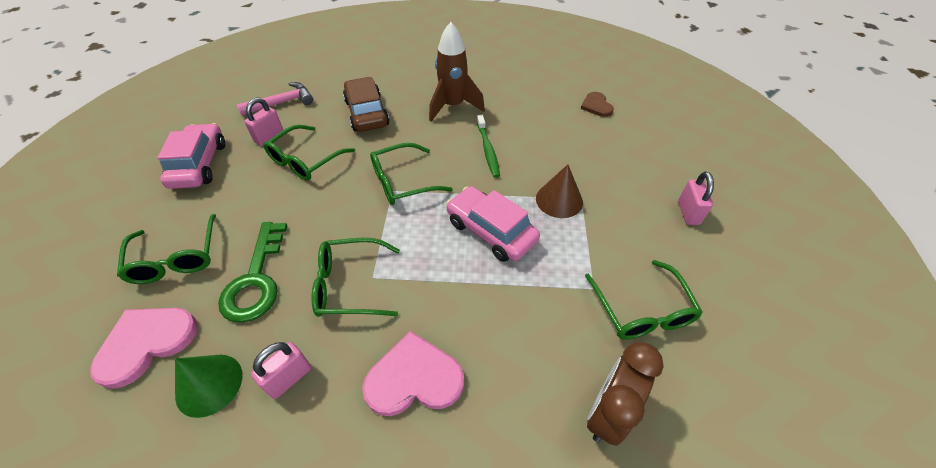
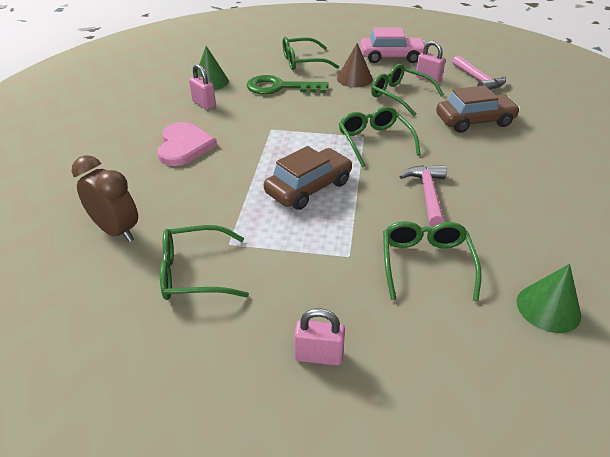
camera: 95 degrees right, 10 degrees down
(146, 343) = (243, 62): pink heart -> none
(348, 285) = (266, 120): green glasses -> green glasses (425, 263)
(453, 106) = (503, 174): brown rocket -> none
(488, 150) = (427, 194): green toothbrush -> pink hammer
(490, 231) = (308, 187): pink car -> brown car
(559, 200) = (347, 238): brown cone -> brown cone (354, 79)
(596, 106) = (548, 308): brown heart -> green cone

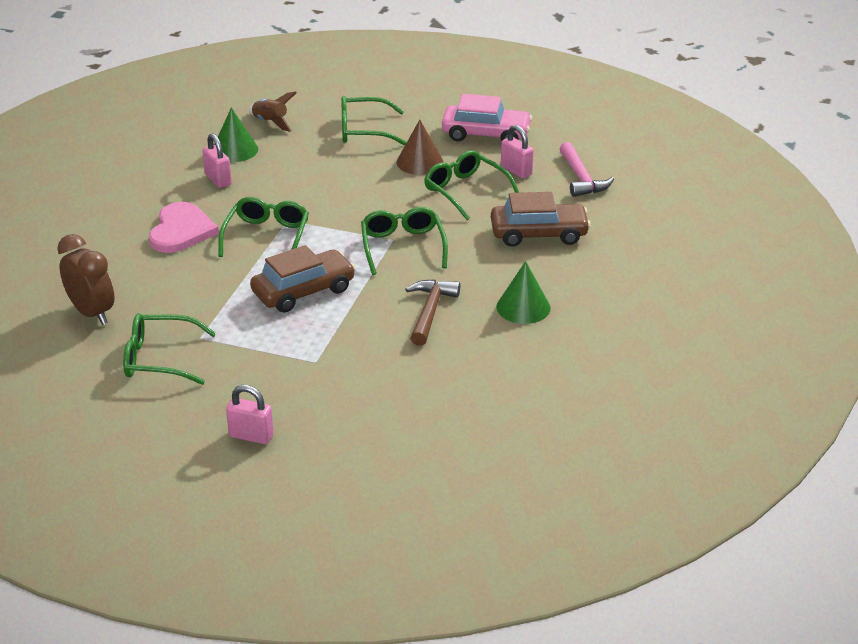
camera: 10 degrees right, 5 degrees down
(231, 62) = (270, 123): none -> brown rocket
(279, 87) = (318, 166): green key -> none
(425, 263) = (389, 376): green glasses -> green glasses (267, 236)
(427, 194) = (430, 311): pink hammer -> brown hammer
(548, 308) = (484, 426): green cone -> green cone (523, 307)

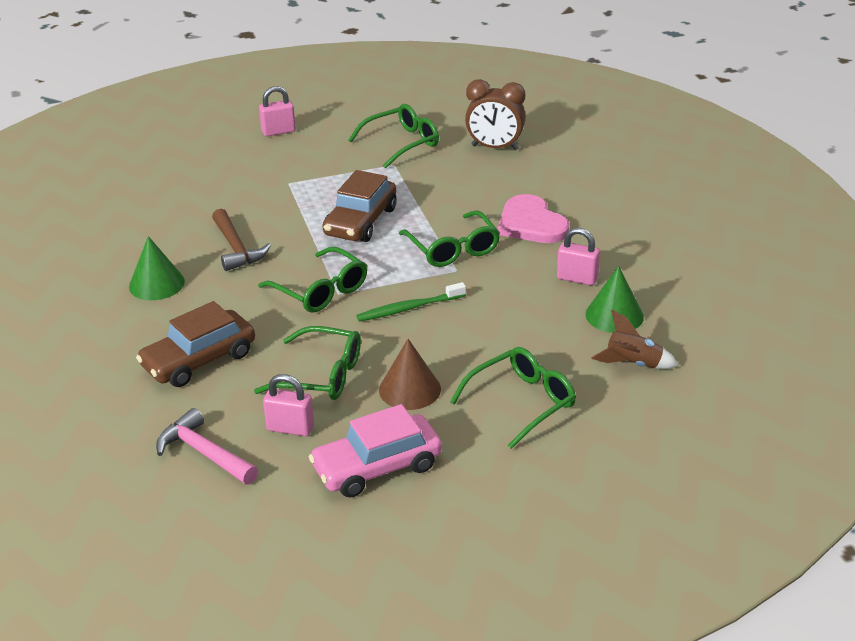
camera: 145 degrees right, 0 degrees up
(356, 208) = (409, 308): none -> green toothbrush

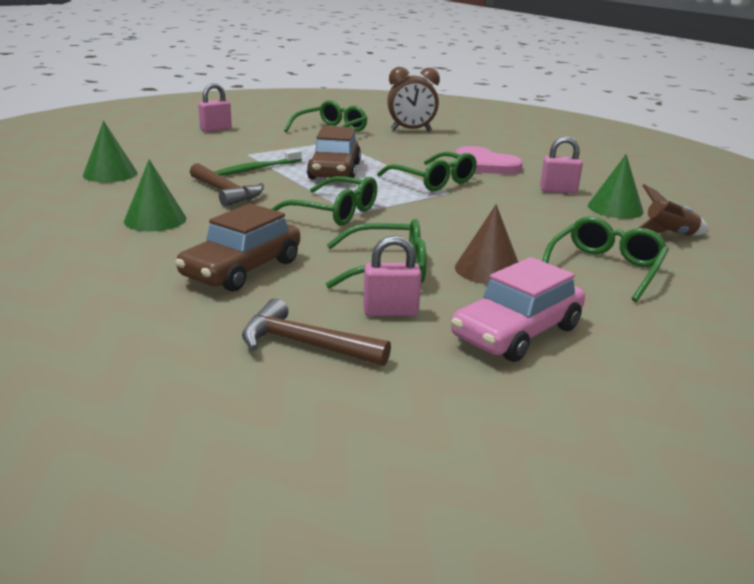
camera: 20 degrees left, 10 degrees down
(144, 207) = (110, 174): none -> green cone
(204, 453) = (304, 344): pink hammer -> brown hammer
(409, 308) = (431, 217): green toothbrush -> green toothbrush (256, 169)

